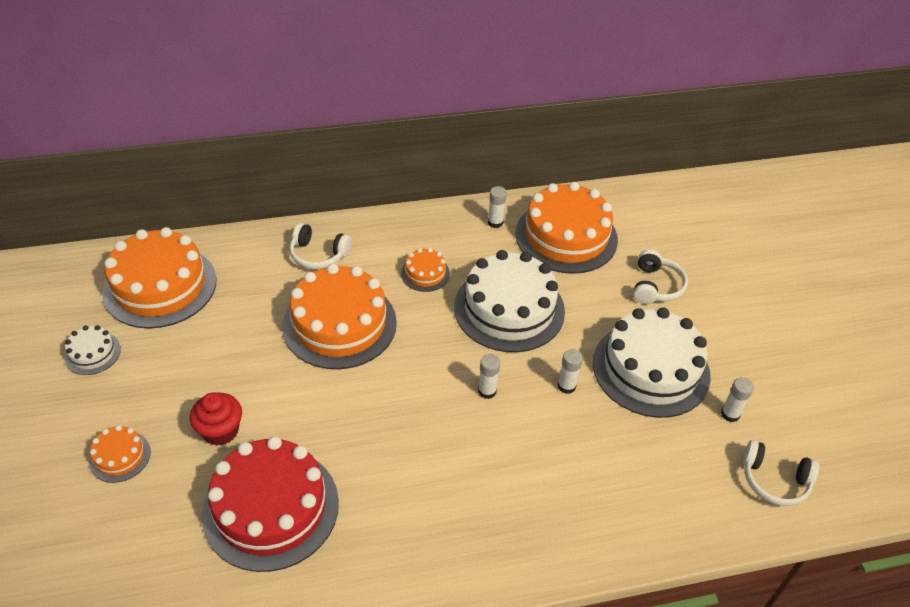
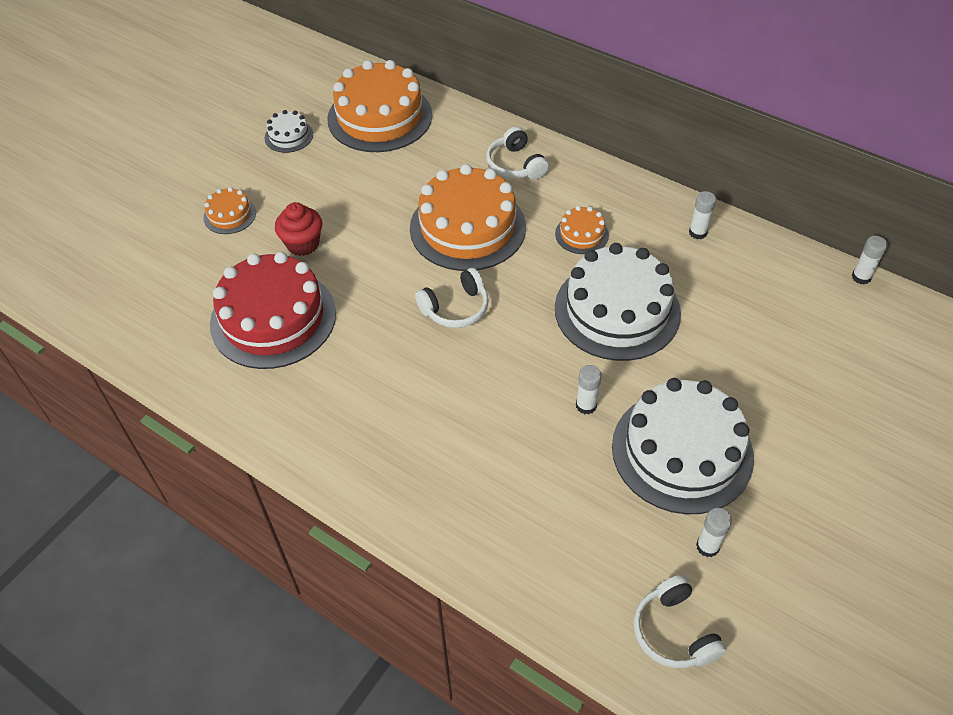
camera: 50 degrees right, 5 degrees up
(487, 391) = (515, 359): white glue stick -> white glue stick (861, 277)
(566, 236) = (752, 287): orange cake -> none
(655, 286) = (785, 389): white headphones -> white headphones (456, 308)

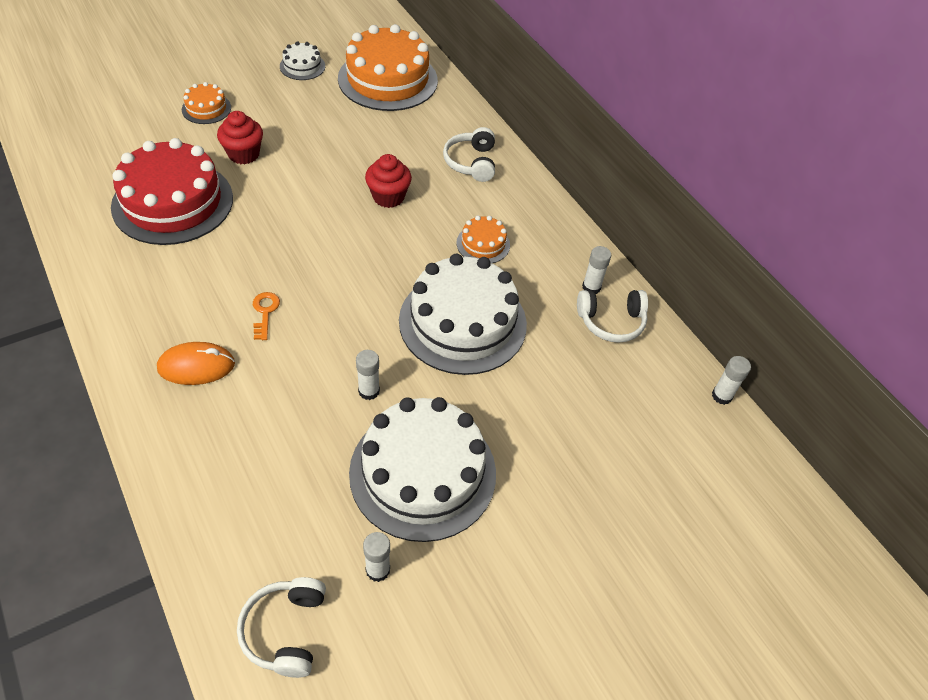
camera: 20 degrees right, 0 degrees up
(421, 455) = (196, 366): none -> orange mouse
(442, 380) = (265, 312): none -> orange key
(456, 308) = (324, 258): white headphones -> white headphones (611, 322)
(467, 227) = (388, 197): orange cake -> red cupcake

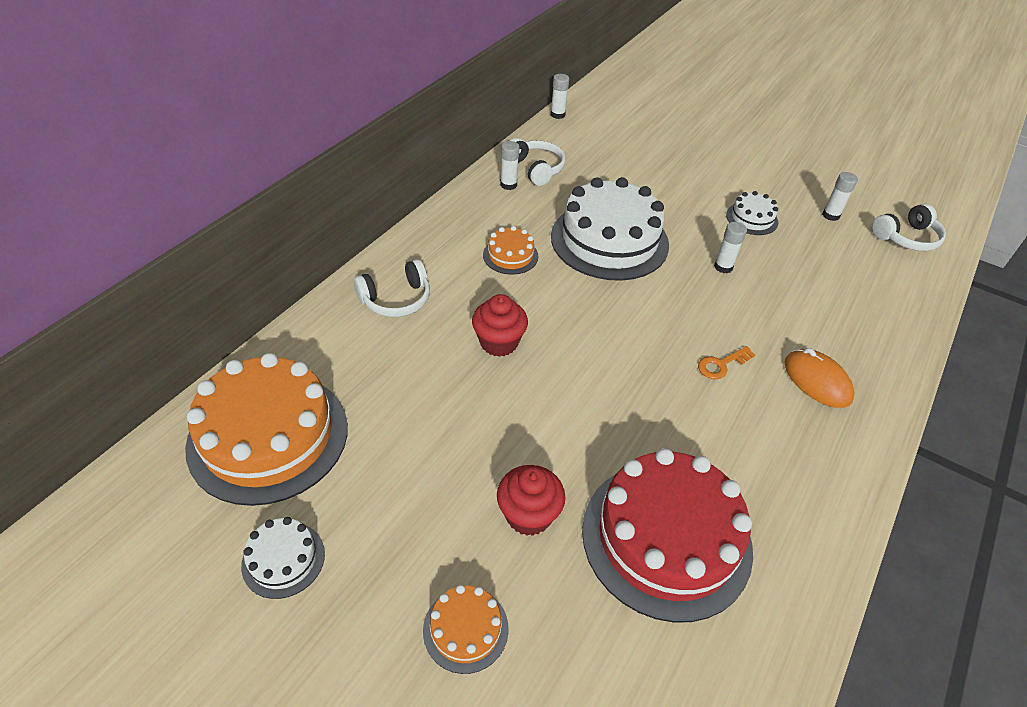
camera: 115 degrees left, 5 degrees down
(423, 472) = (752, 218): white cake -> white cake, size x0.46

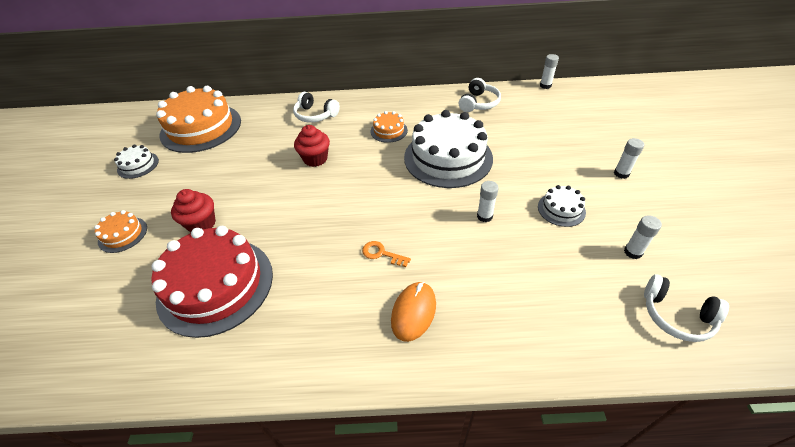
camera: 60 degrees right, 0 degrees up
(508, 185) = (449, 102): white glue stick -> white glue stick (621, 173)

